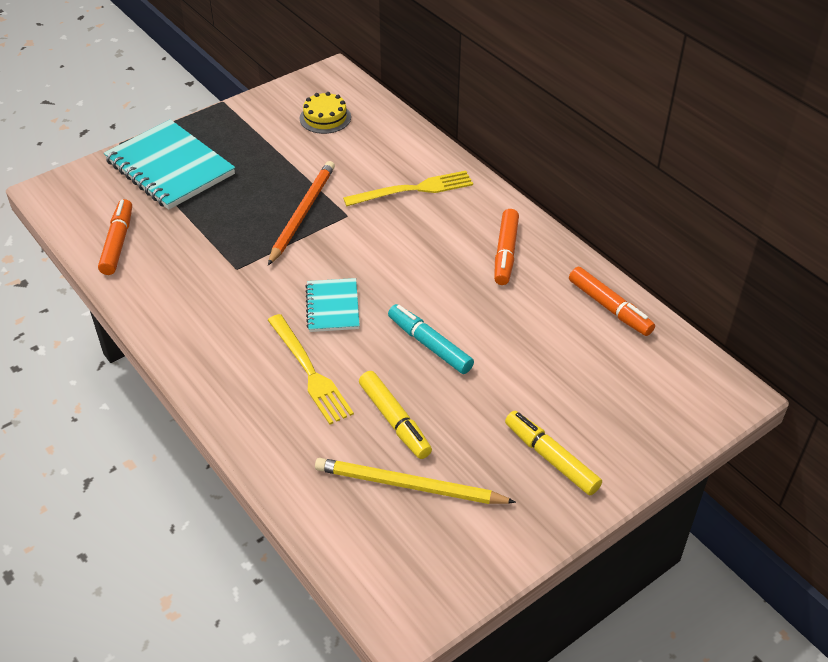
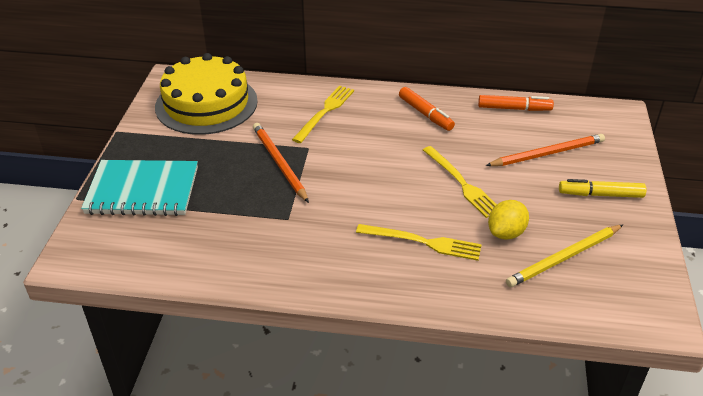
camera: 45 degrees left, 5 degrees down
(118, 243) = (179, 257): orange marker -> none
(325, 118) = (206, 104): yellow cake -> yellow cake, size x2.35
(332, 307) = (380, 200): turquoise notebook -> none
(394, 421) = (506, 233): yellow marker -> yellow lemon
(429, 344) = (461, 183): turquoise marker -> yellow fork
(566, 377) = (547, 153): none -> orange pencil

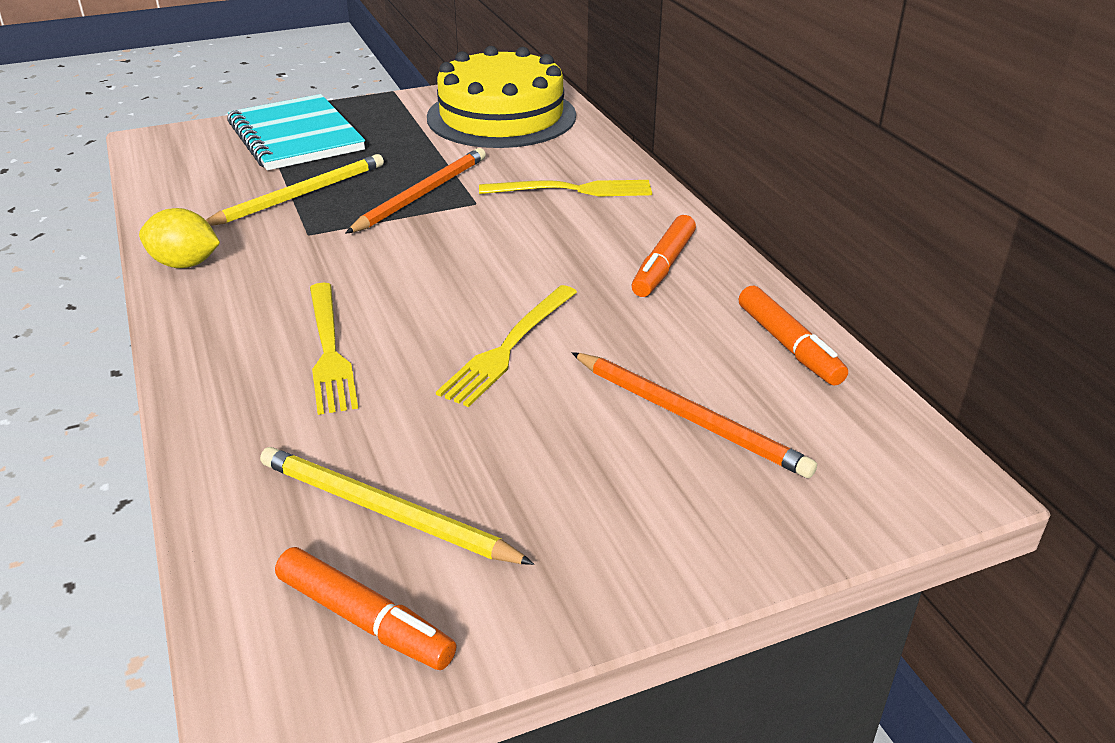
camera: 60 degrees right, 5 degrees down
(233, 210) = (300, 195): none -> yellow pencil
(506, 233) = (410, 426): yellow lemon -> yellow lemon (185, 264)
(600, 194) = (621, 516): yellow marker -> none
(629, 282) = (365, 620): none -> orange marker

